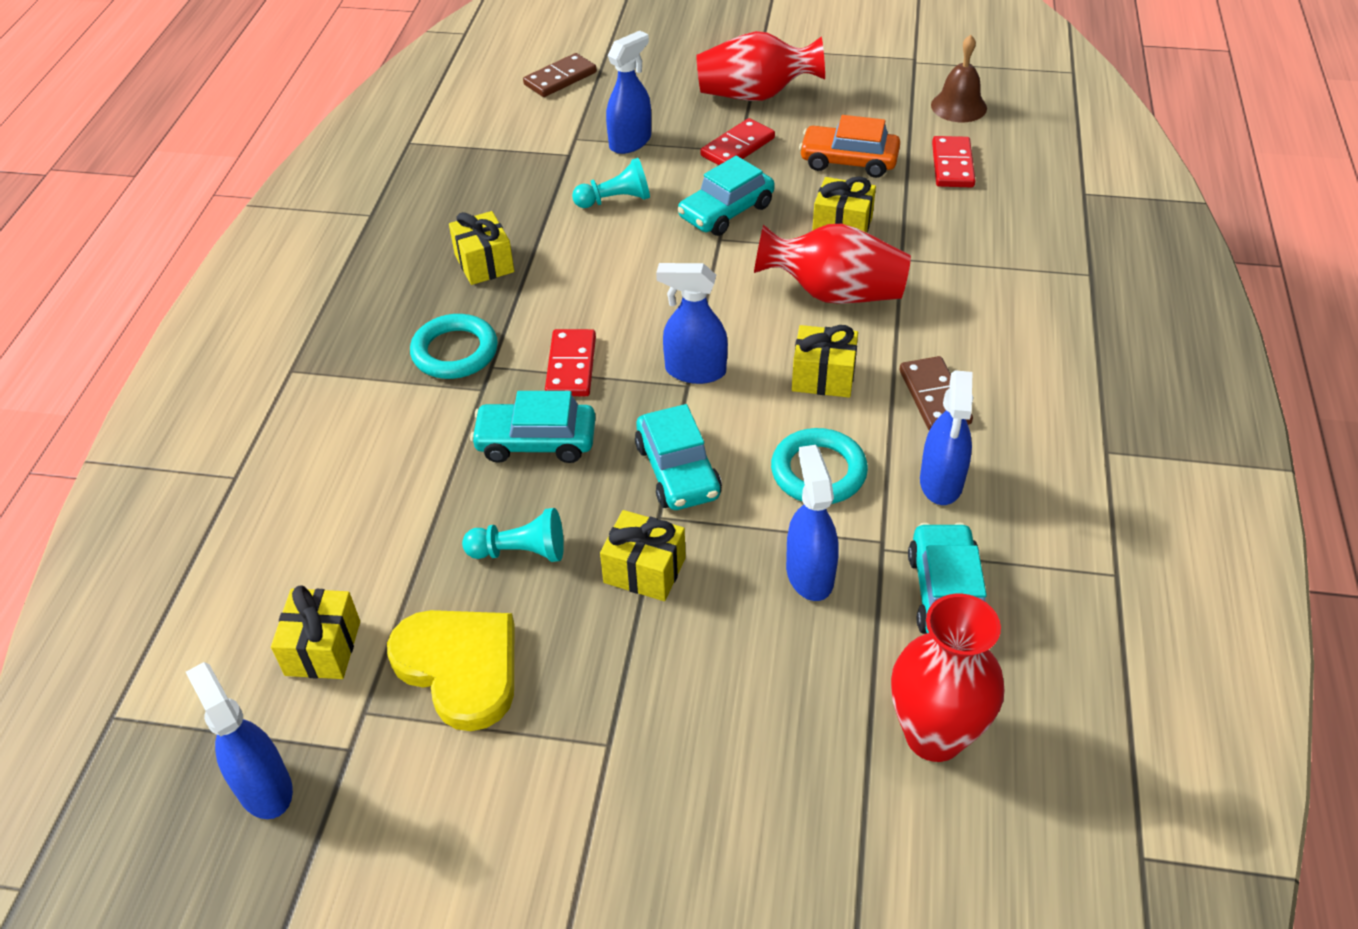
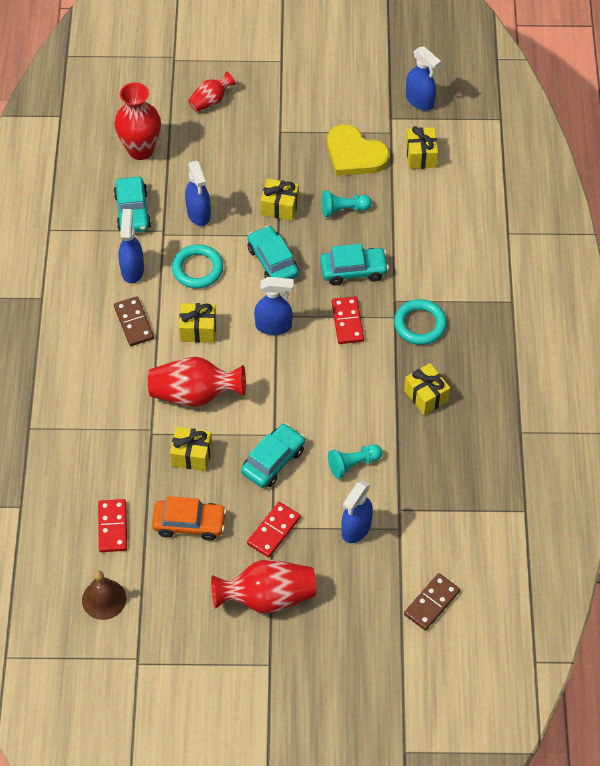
camera: 170 degrees right, 10 degrees up
(762, 853) = (210, 101): none -> red vase

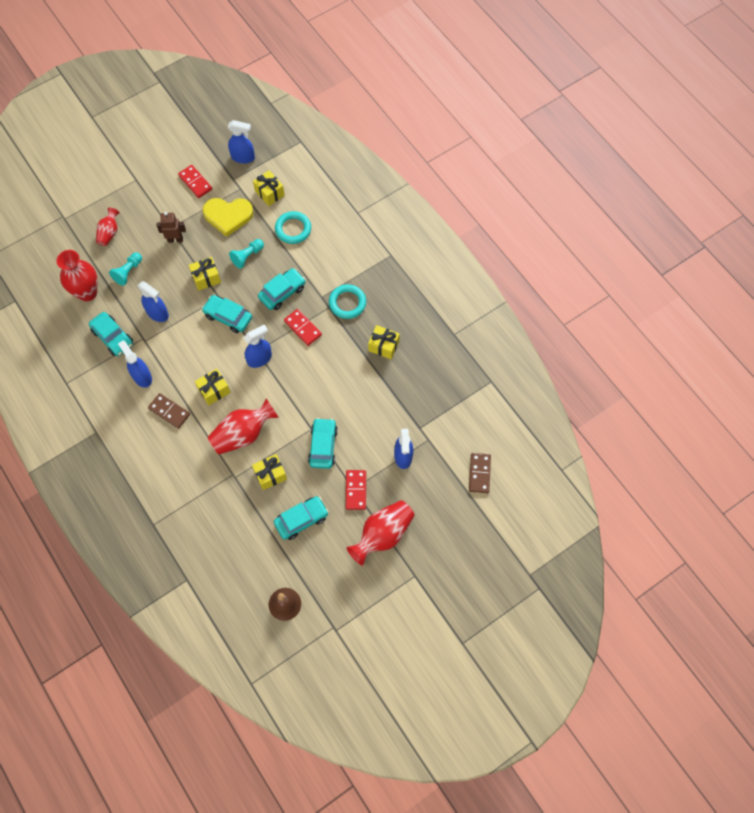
camera: 35 degrees left, 10 degrees up
(113, 527) = (255, 553): red domino -> red domino (195, 182)
(189, 523) = (301, 520): orange car -> turquoise car
(197, 269) = (184, 350): turquoise ring -> turquoise ring (293, 229)
(277, 147) = (175, 239): none -> brown robot
(353, 464) = (372, 417): turquoise pawn -> turquoise pawn (128, 272)

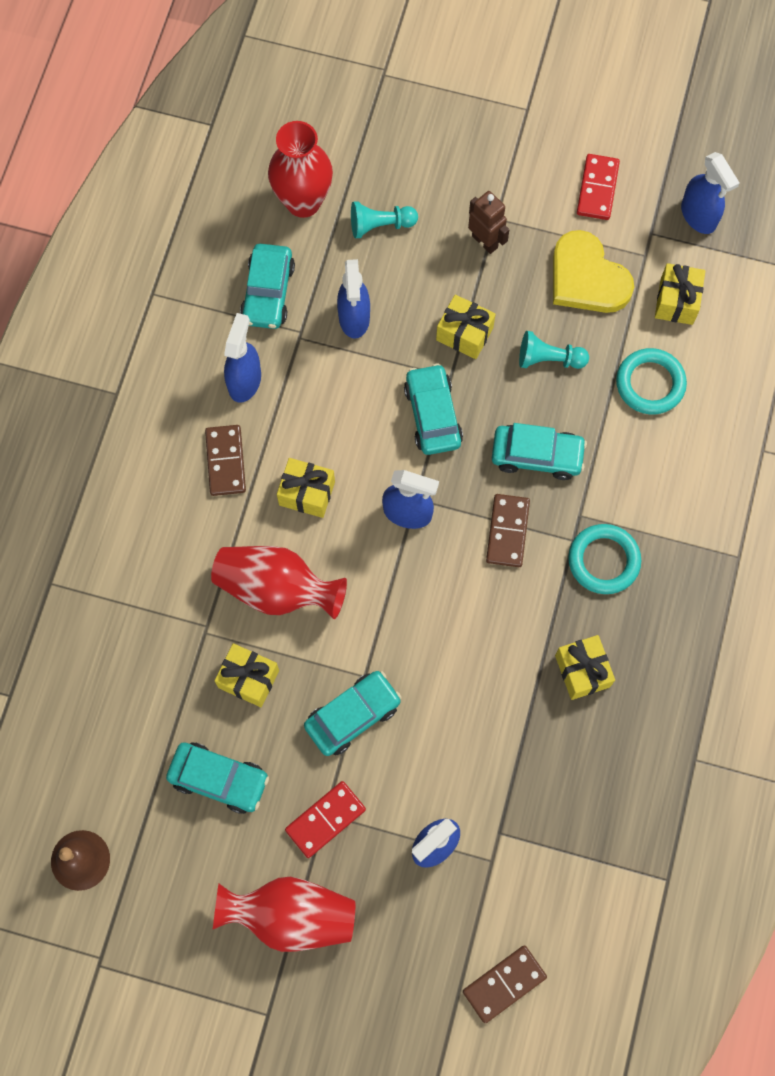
camera: 50 degrees right, 5 degrees up
(109, 233) = (415, 149): red vase -> none
(303, 328) = (507, 531): red domino -> brown domino

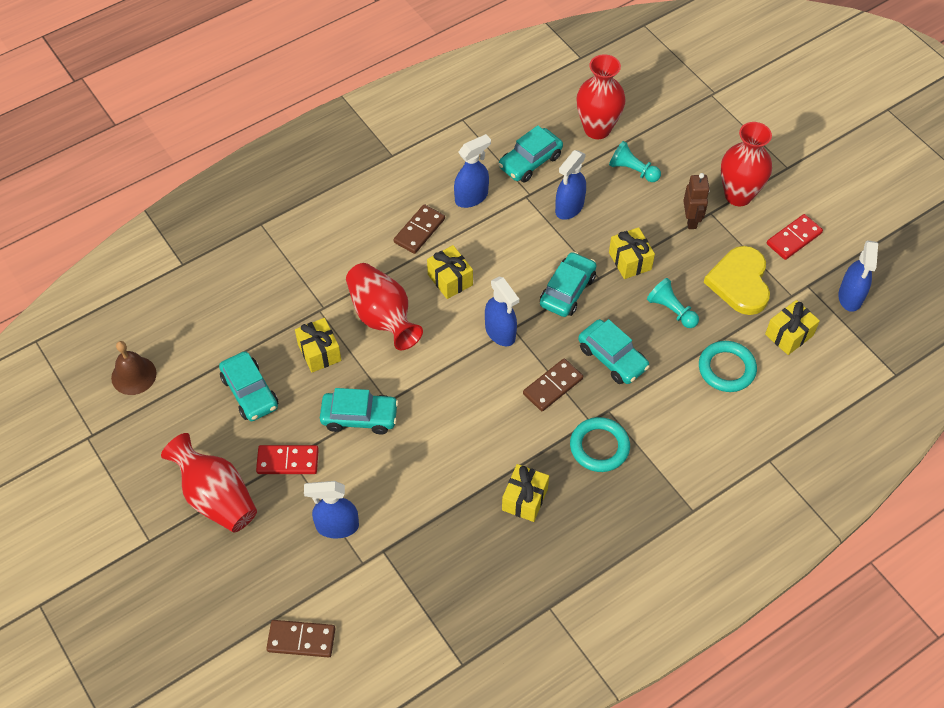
camera: 40 degrees right, 15 degrees down
(506, 178) = (738, 195): none -> red vase

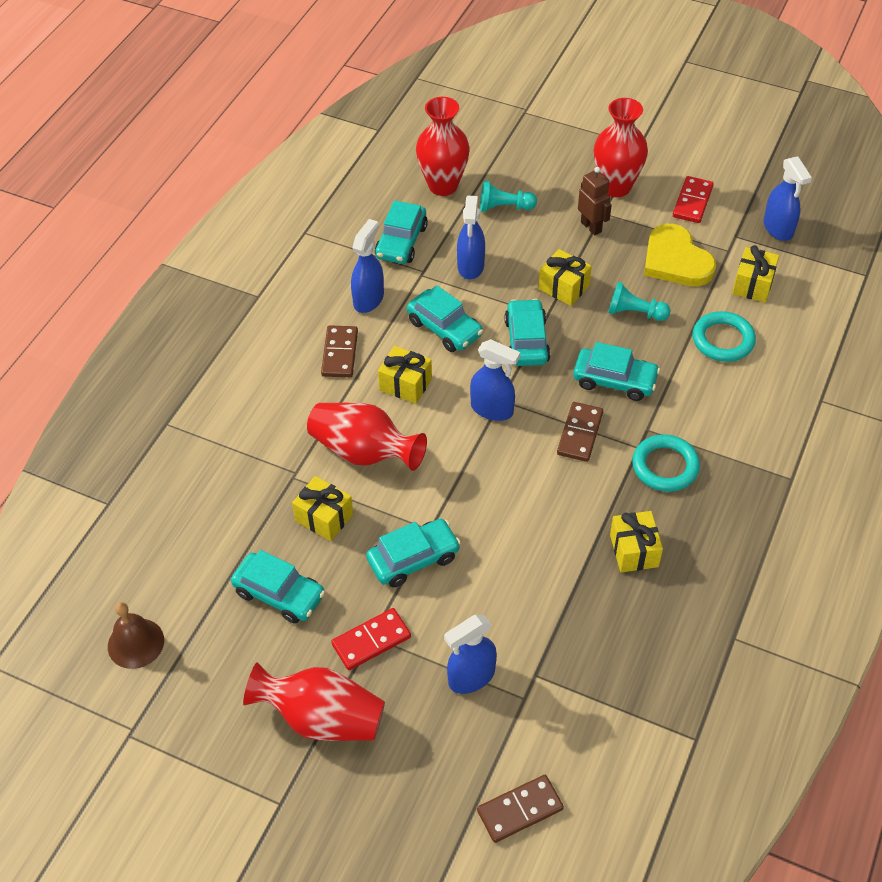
camera: 30 degrees left, 5 degrees down
(512, 249) = (444, 328): none -> turquoise car

